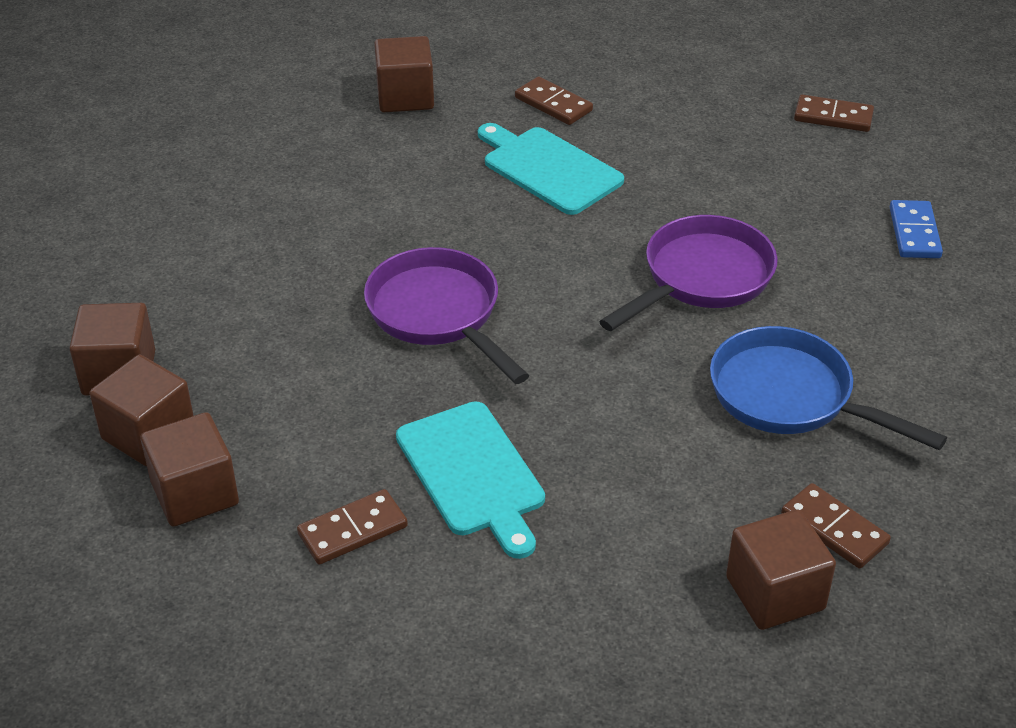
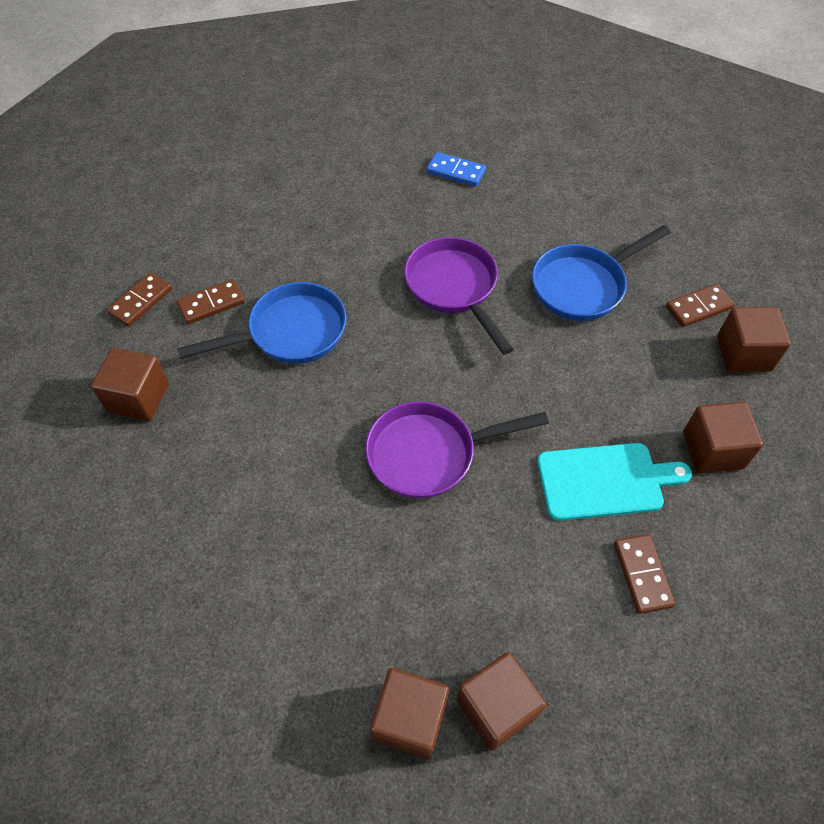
camera: 70 degrees left, 15 degrees up
(195, 493) = (576, 682): brown cube -> brown cube (712, 450)
(548, 169) = (290, 332): turquoise cutting board -> blue pan
(833, 117) = (320, 162): brown domino -> brown domino (141, 301)

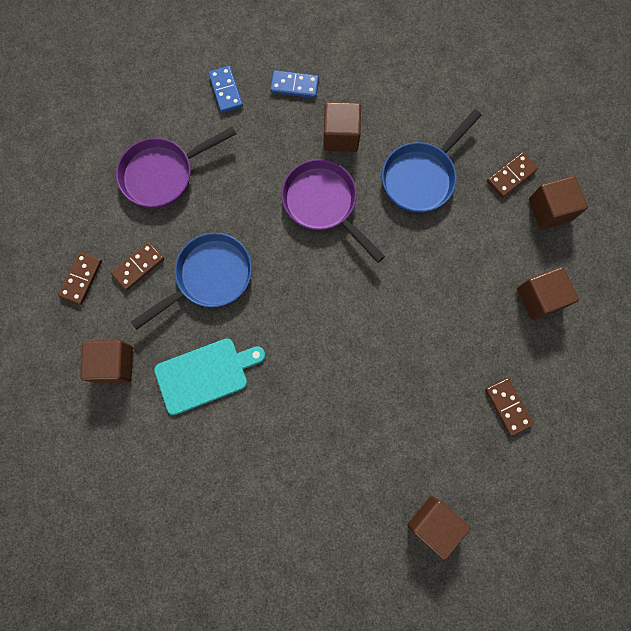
camera: 15 degrees left, 20 degrees up
(376, 162) = (225, 91): none -> blue domino
(410, 719) = (381, 546): brown cube -> brown cube (341, 136)
(429, 454) = (343, 354): purple pan -> purple pan (163, 174)
(605, 481) = (470, 342): turquoise cutting board -> turquoise cutting board (205, 374)

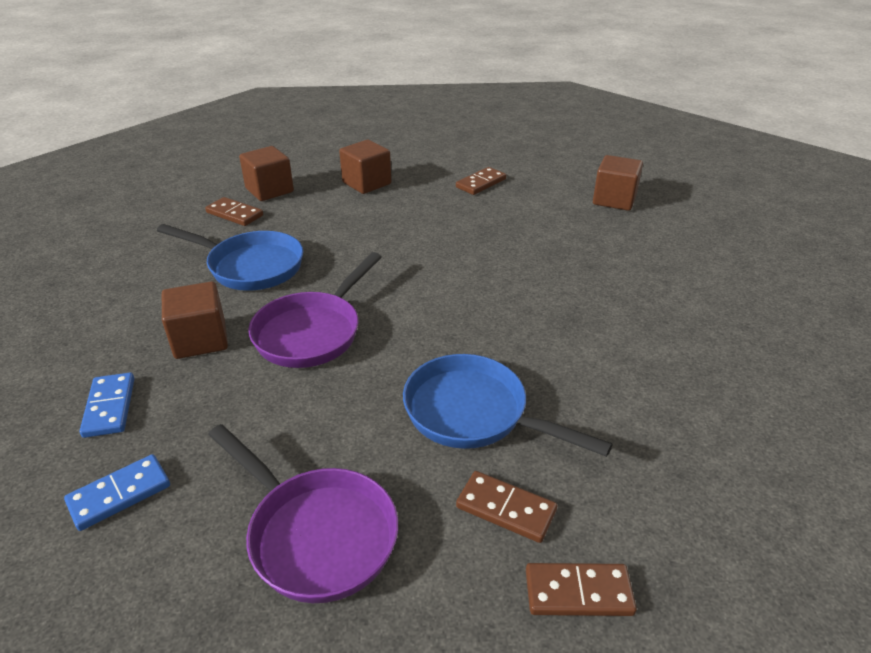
camera: 110 degrees left, 40 degrees down
(114, 364) = (678, 483): brown cube -> none
(205, 374) = (609, 377): turquoise cutting board -> none

